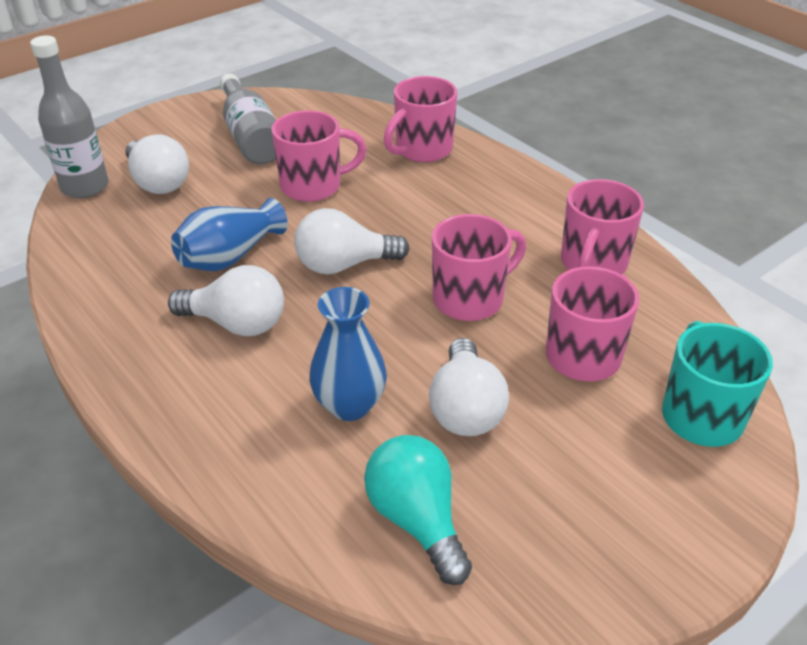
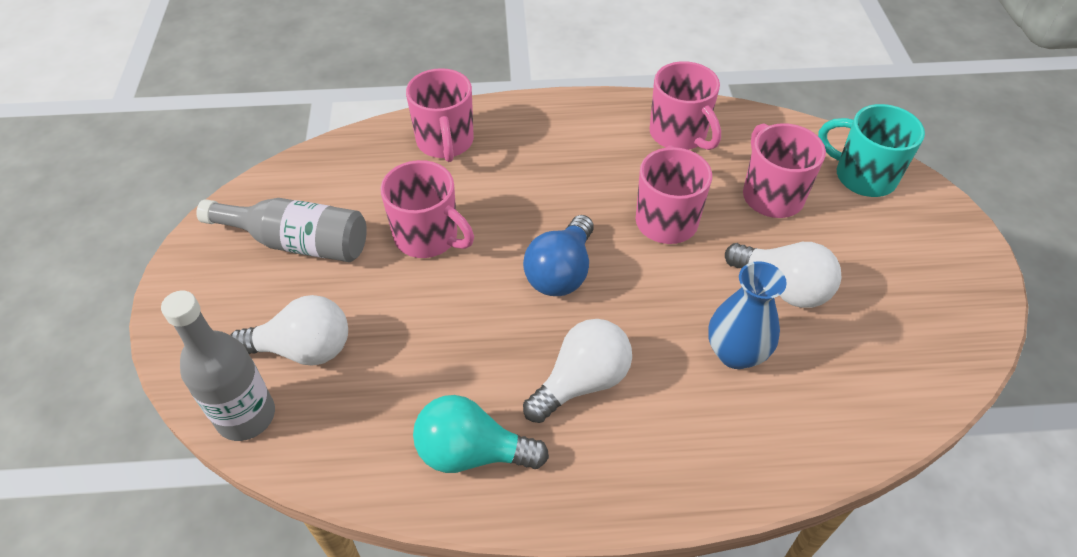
camera: 55 degrees left, 10 degrees up
(229, 256) = (481, 345): blue vase -> none
(313, 186) = (428, 237): pink mug -> pink mug turned 105 degrees clockwise
(344, 265) = (561, 272): white light bulb -> blue light bulb
(417, 520) = (875, 372): turquoise light bulb -> turquoise light bulb (472, 452)

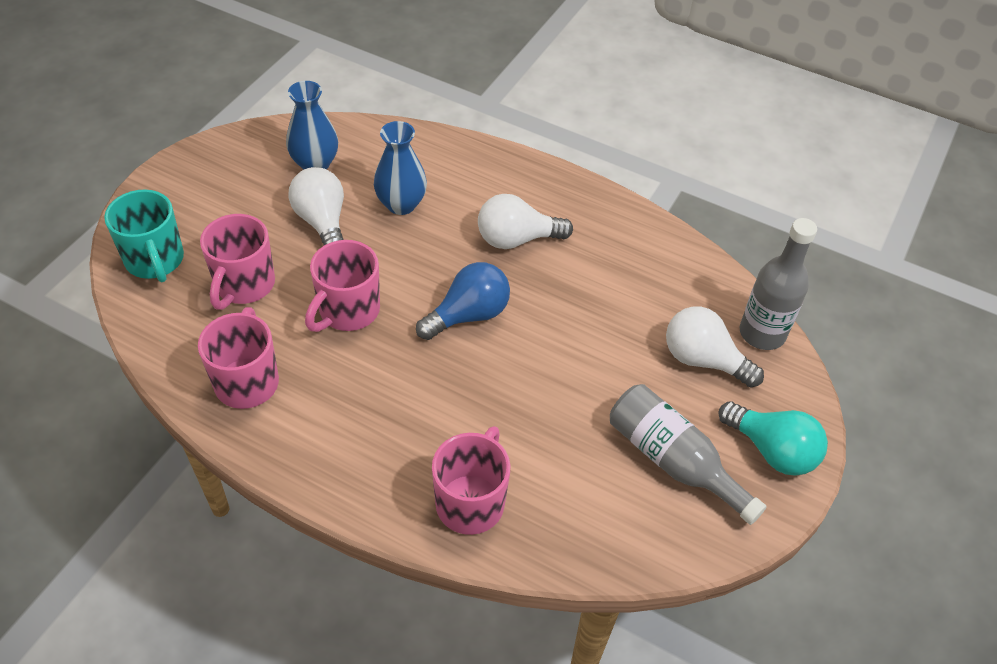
camera: 150 degrees left, 0 degrees up
(428, 237) = (554, 403): pink mug -> none
(472, 452) = (617, 238): turquoise light bulb -> turquoise light bulb (772, 450)
(872, 349) = (315, 164): none -> blue vase

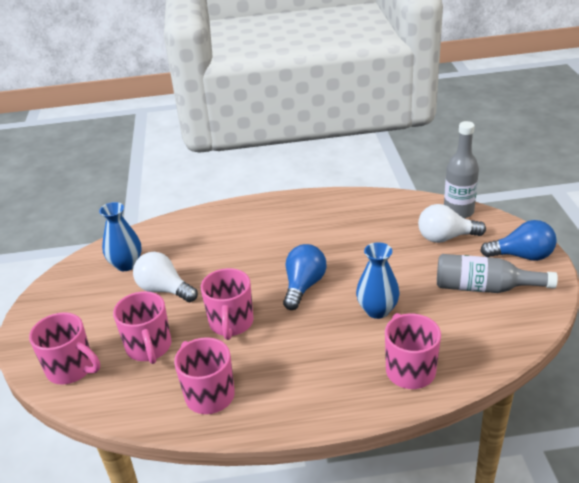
camera: 30 degrees left, 15 degrees down
(155, 261) = (71, 369): turquoise mug -> pink mug
(401, 204) = (203, 256): blue vase -> blue vase (377, 310)
(517, 239) = (289, 238): white light bulb -> none
(772, 450) = (522, 256): turquoise light bulb -> blue light bulb

